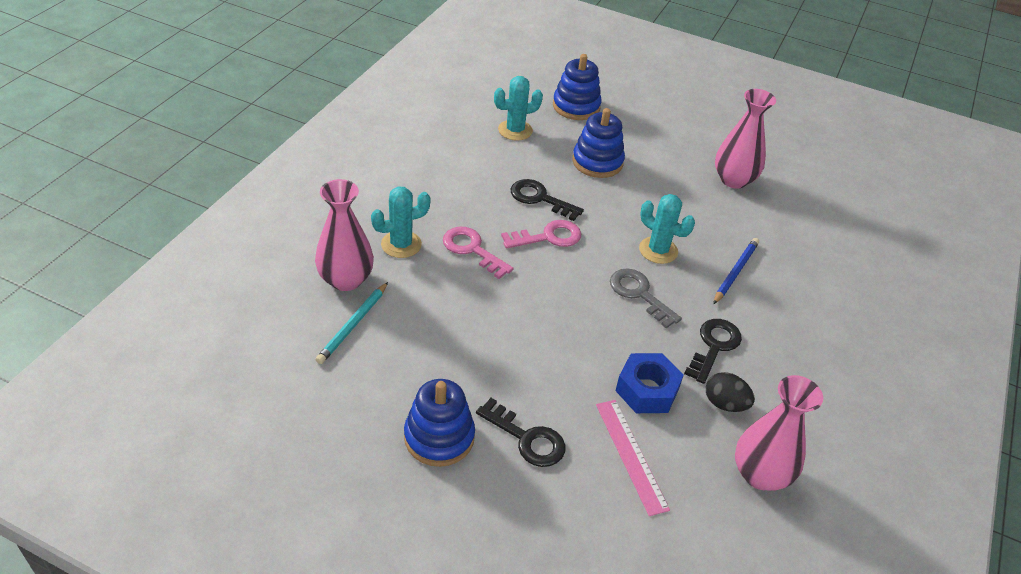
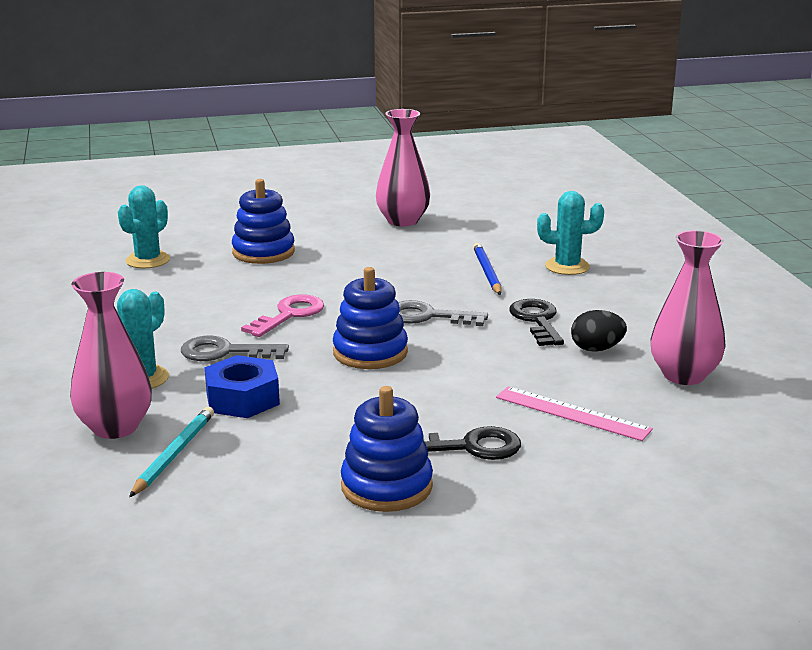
camera: 35 degrees left, 20 degrees down
(353, 324) = (174, 454): turquoise pencil -> turquoise pencil turned 150 degrees counterclockwise
(472, 250) = (225, 352): pink key -> grey key
(540, 199) = (243, 294): black key -> none
(576, 106) = (188, 225): blue stacking toy -> blue stacking toy (370, 352)
(647, 390) = (524, 369): blue nut -> blue nut (242, 399)
(658, 250) = (403, 284): turquoise cactus -> turquoise cactus (567, 266)

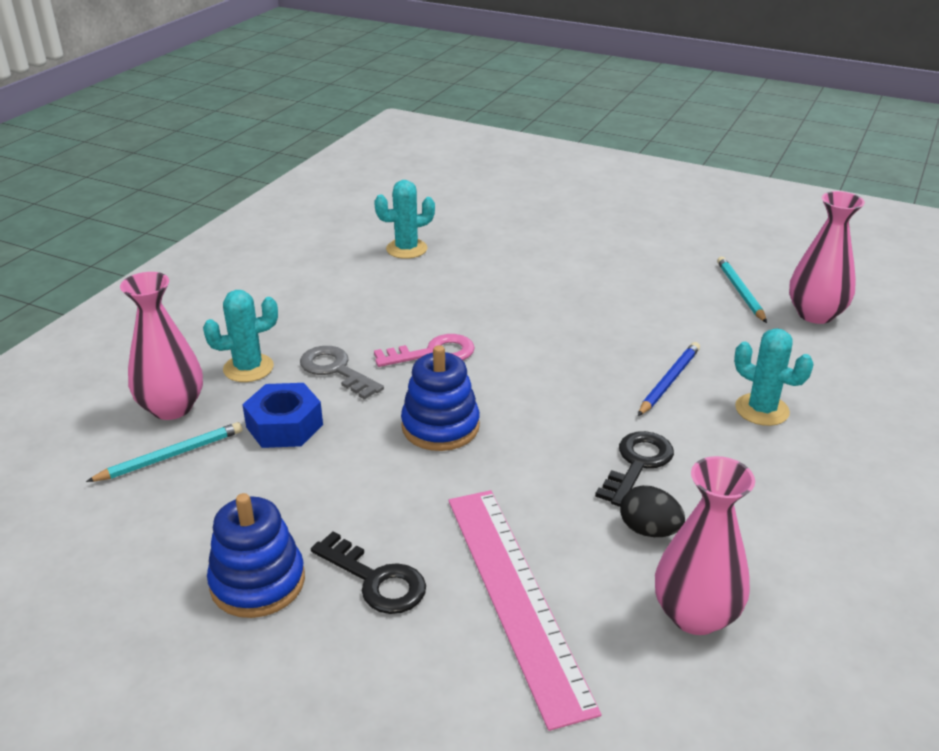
camera: 40 degrees right, 10 degrees up
(263, 252) = (503, 275): blue stacking toy -> none
(403, 221) = (670, 286): pink vase -> pink vase (815, 314)
(428, 316) = (543, 410): grey key -> none
(455, 210) = (740, 292): none -> turquoise pencil
(572, 413) = (516, 596): pink ruler -> pink ruler, size x1.66

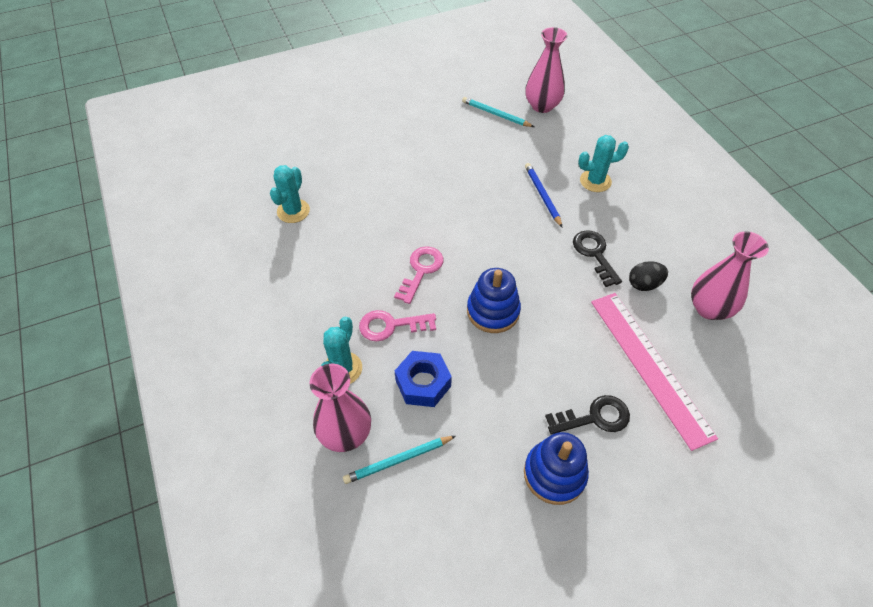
camera: 50 degrees left, 20 degrees up
(170, 456) = (398, 460): turquoise pencil -> turquoise pencil turned 120 degrees counterclockwise
(336, 370) = (391, 325): grey key -> pink key
(516, 596) = (650, 366): pink ruler -> pink ruler turned 45 degrees clockwise

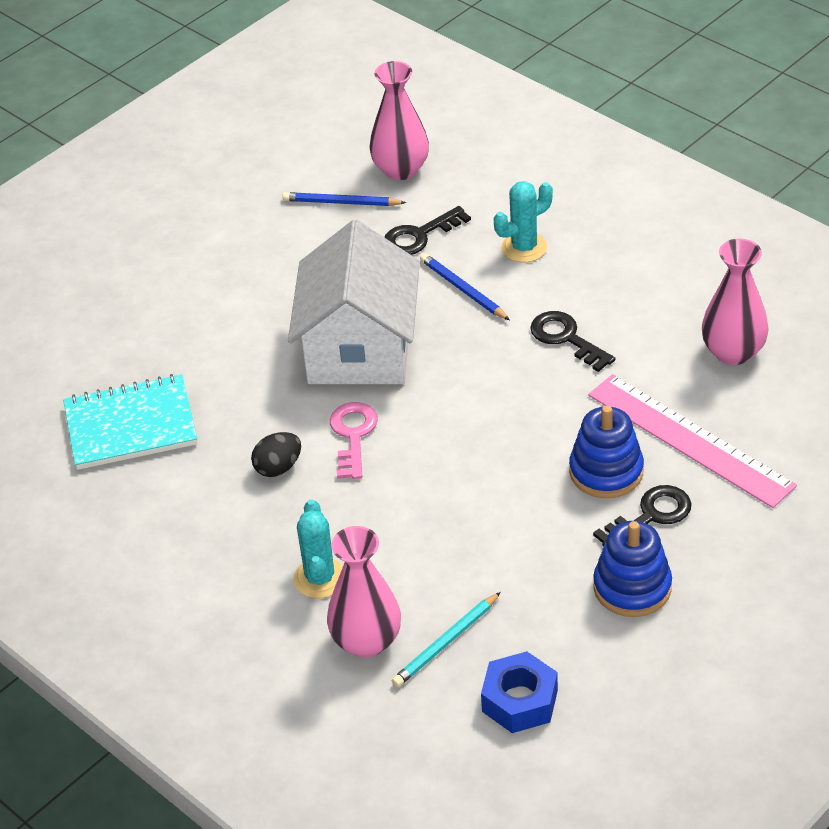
camera: 20 degrees left, 10 degrees down
(293, 211) = (131, 425): turquoise cactus -> turquoise notebook
(391, 325) = (352, 511): pink key -> none
(423, 383) = (429, 556): blue nut -> blue nut (519, 701)
(457, 211) = (359, 348): none -> white house
(493, 311) = (472, 449): blue stacking toy -> blue stacking toy (606, 471)
(496, 114) = (341, 202): turquoise pencil -> blue pencil
(532, 151) = (420, 236): none -> black key
(644, 284) = (643, 352): black egg -> black egg (278, 468)

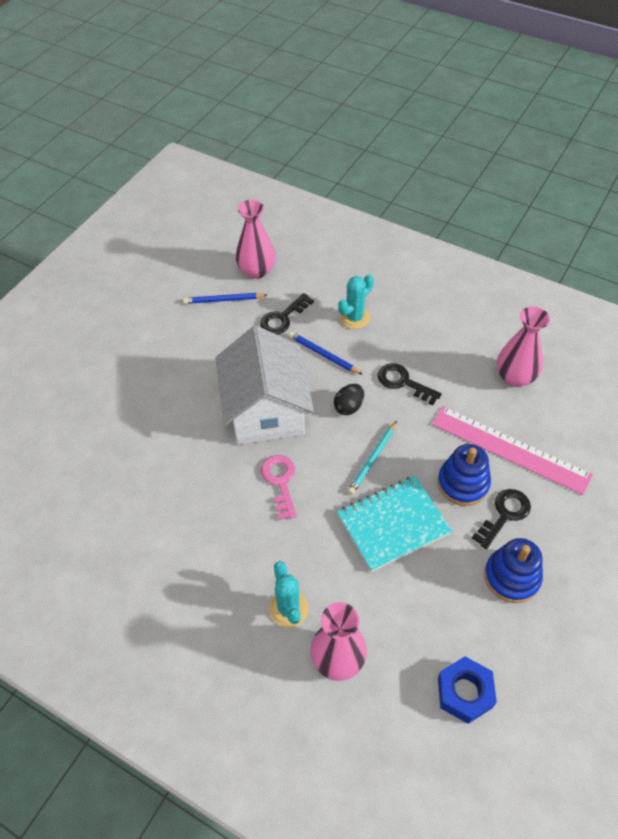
camera: 15 degrees left, 10 degrees up
(131, 425) = (117, 498): turquoise notebook -> turquoise notebook (393, 524)
(278, 468) = (234, 517): black egg -> black egg (349, 407)
(446, 642) = (396, 649): turquoise pencil -> turquoise pencil (372, 459)

